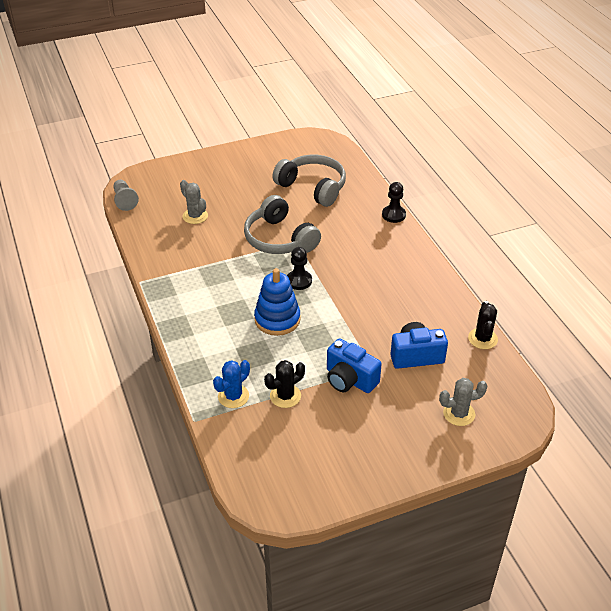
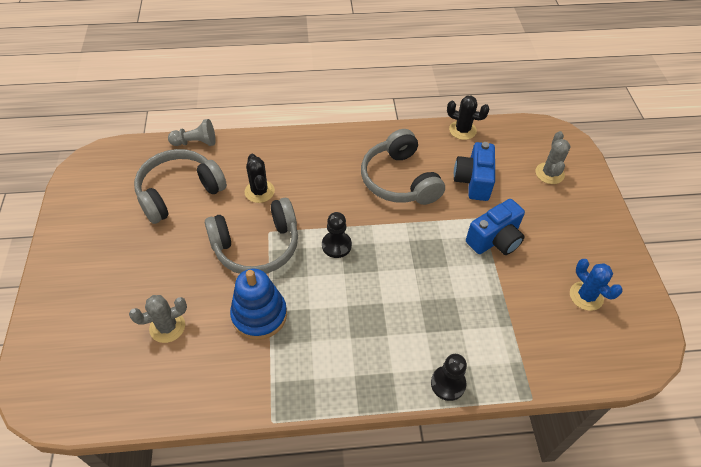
camera: 75 degrees left, 10 degrees up
(124, 200) = (80, 414): grey pawn -> grey pawn (195, 142)
(233, 396) = (501, 350): blue cactus -> blue cactus (586, 296)
(277, 319) = (392, 280): blue stacking toy -> blue stacking toy (259, 315)
(285, 396) = (508, 300): black cactus -> black cactus (259, 191)
(390, 305) = (399, 180): none -> grey headphones
(393, 215) = (264, 139): black pawn -> black pawn (448, 383)

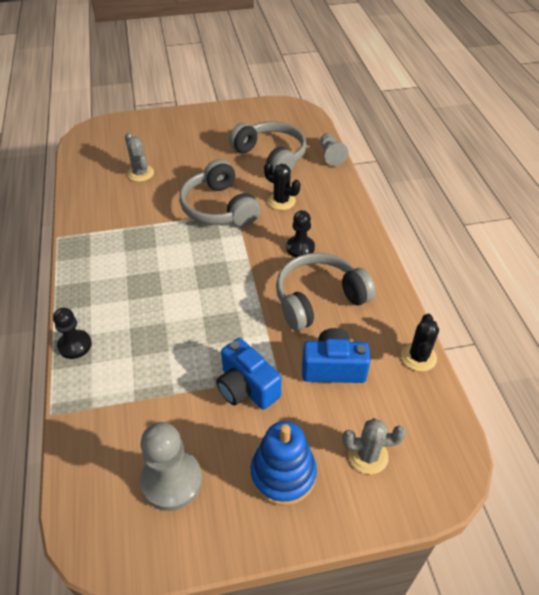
camera: 85 degrees right, 5 degrees down
(259, 191) = (281, 201): black cactus -> black cactus turned 60 degrees clockwise
(259, 315) = (150, 218): blue stacking toy -> blue stacking toy (283, 474)
(336, 245) = (225, 257): black pawn -> black pawn (300, 248)
(586, 296) = (172, 481): blue cactus -> grey pawn

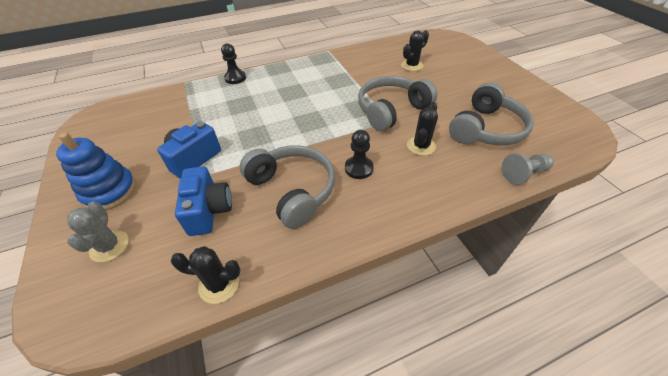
camera: 80 degrees right, 0 degrees up
(140, 173) = (412, 65): grey cactus -> black cactus
(172, 481) = (123, 137): grey pawn -> none

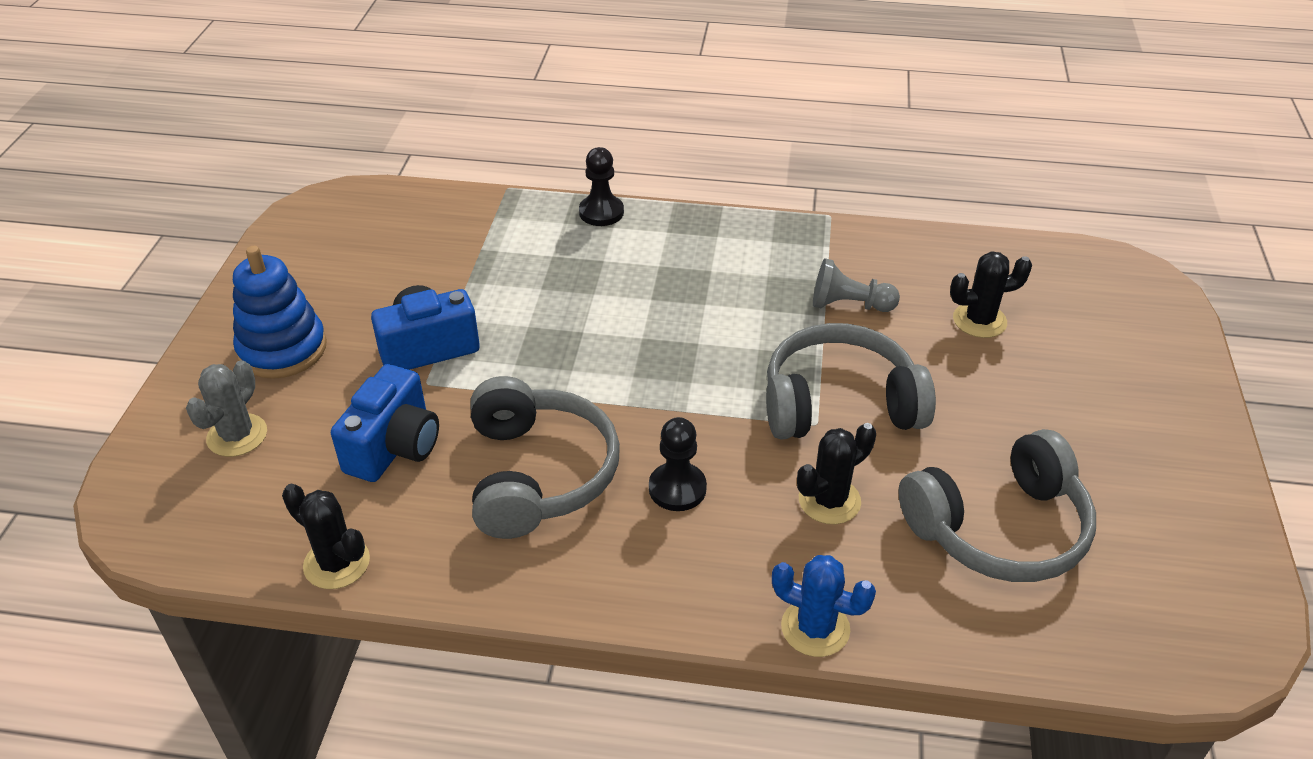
camera: 30 degrees right, 5 degrees down
(462, 197) = (815, 628): none -> blue cactus
(524, 174) = (980, 649): grey pawn -> grey pawn (849, 305)

